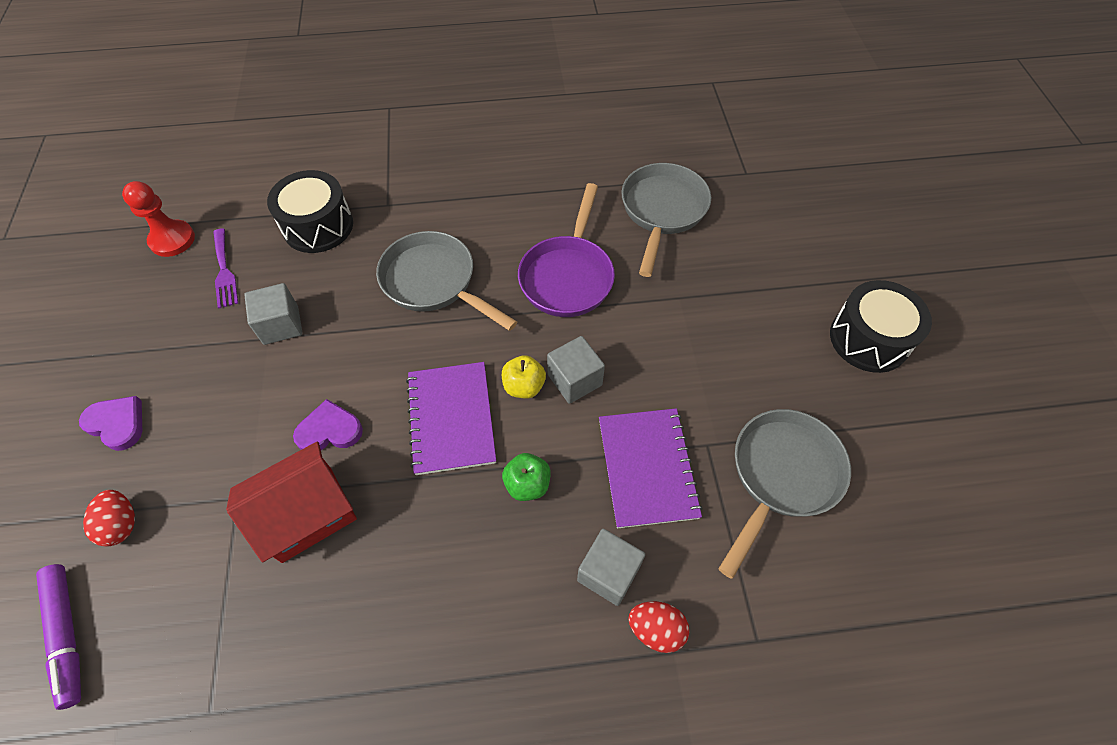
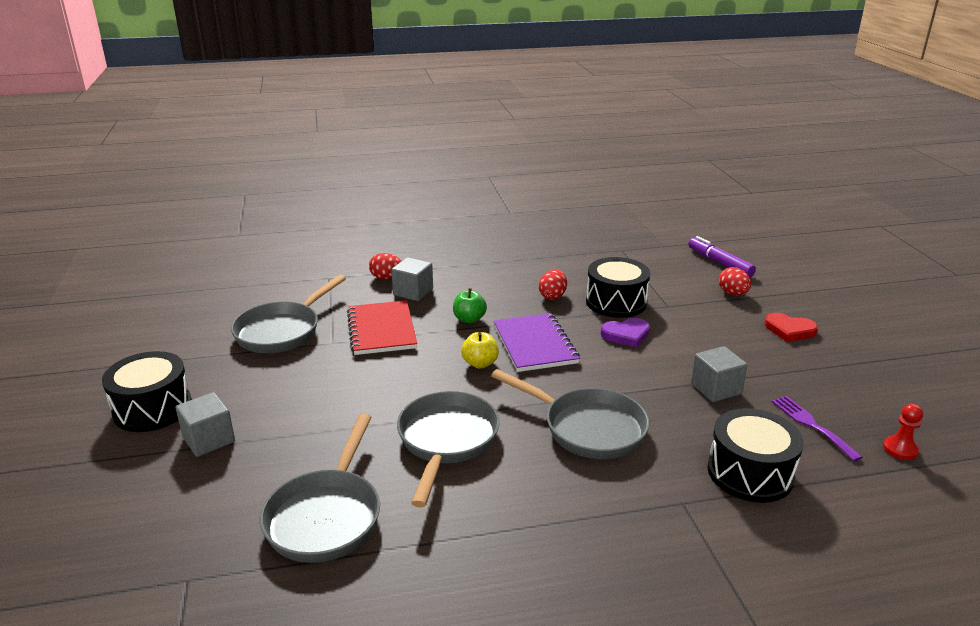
camera: 175 degrees right, 30 degrees down
(117, 424) = (789, 330): purple heart -> red heart
(172, 240) = (900, 449): red pawn -> red pawn, size x0.65
(307, 514) = (616, 302): red house -> black drum
(394, 540) = (552, 296): none -> red egg
(568, 276) = (446, 441): purple pan -> grey pan
(574, 380) = (437, 369): grey cube -> grey cube (209, 440)
(647, 468) = (381, 330): purple notebook -> red notebook

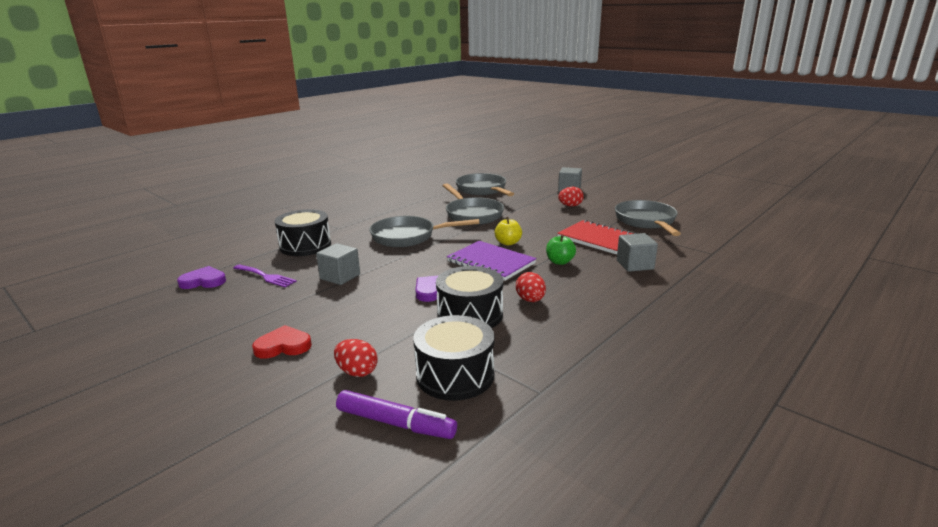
camera: 145 degrees right, 5 degrees down
(152, 408) = (615, 188): black drum -> black drum (455, 375)
(386, 278) = (677, 267): red egg -> red egg (570, 206)
(900, 449) = (203, 281): red pawn -> purple heart

